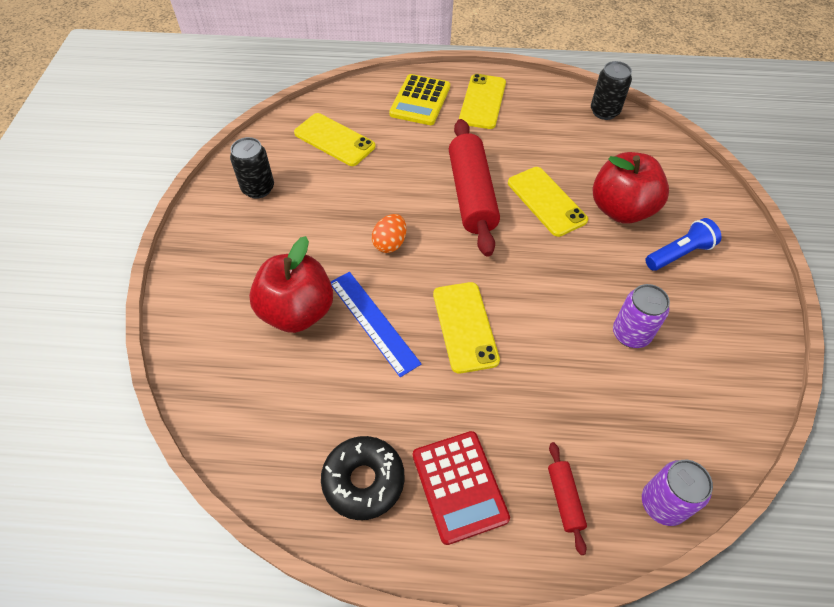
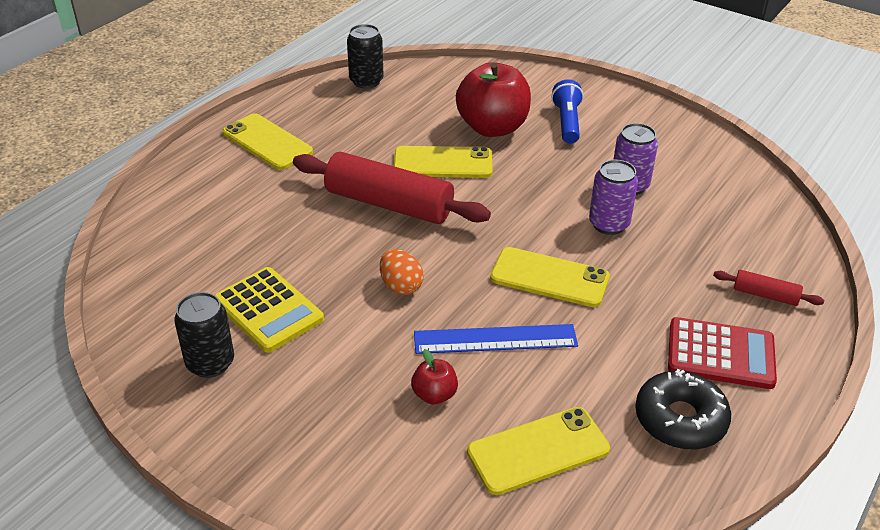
camera: 60 degrees left, 15 degrees down
(297, 311) = (434, 395): red apple -> red apple, size x0.45
(334, 140) = (200, 269): yellow phone -> yellow phone (538, 450)
(420, 100) = (214, 181): yellow calculator -> yellow calculator (268, 310)
(662, 504) = (795, 244): purple can -> purple can (609, 224)

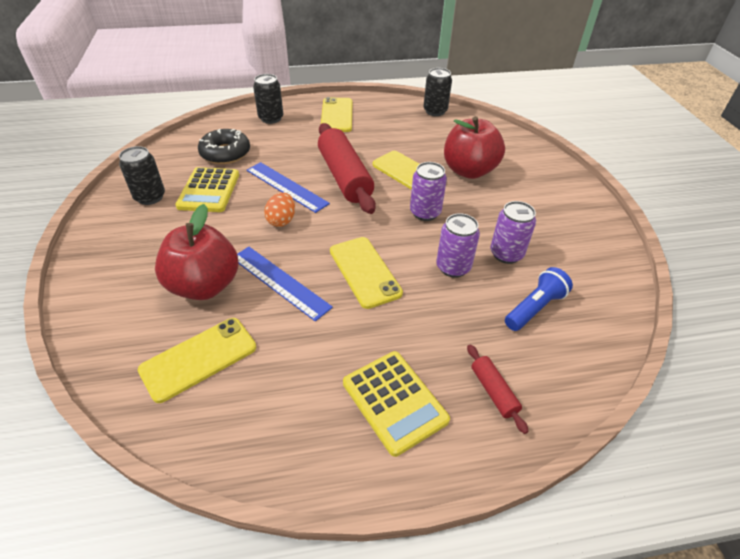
camera: 45 degrees right, 5 degrees up
(193, 189) = (271, 118): none -> black can
(346, 251) = (286, 186): none -> blue ruler
(434, 395) = (205, 285): red apple -> red apple, size x2.20
(516, 192) = (425, 213): none -> purple can
(538, 450) = (199, 358): yellow phone -> yellow phone turned 60 degrees counterclockwise
(567, 122) = (524, 193): blue flashlight -> blue flashlight (535, 308)
(680, 419) = (300, 416): black donut -> black donut (225, 153)
(720, 354) = (394, 401): red calculator -> yellow calculator

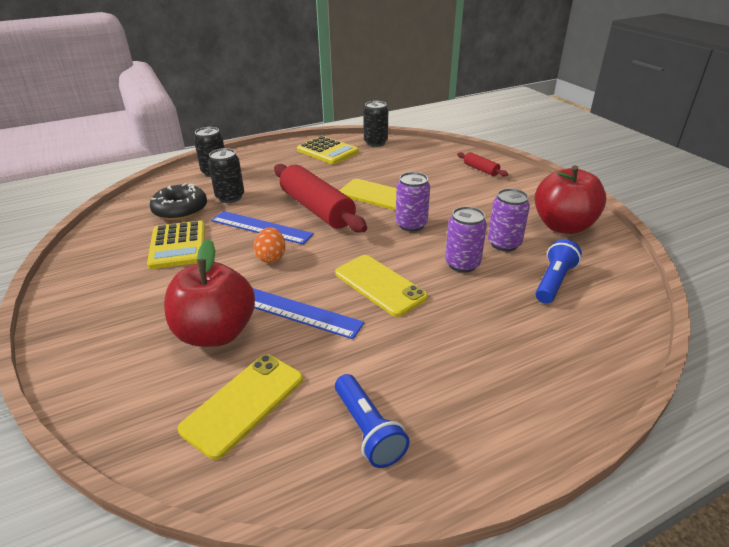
camera: 15 degrees left, 10 degrees down
(150, 197) = (112, 263): black can -> black can (230, 197)
(287, 413) = (368, 430): none -> blue flashlight
(337, 115) = (282, 159): yellow phone -> none
(394, 401) = (470, 391): yellow calculator -> yellow calculator (327, 151)
(469, 171) = (433, 184): red apple -> red apple (563, 226)
(493, 391) = (557, 359): red rolling pin -> red rolling pin (481, 169)

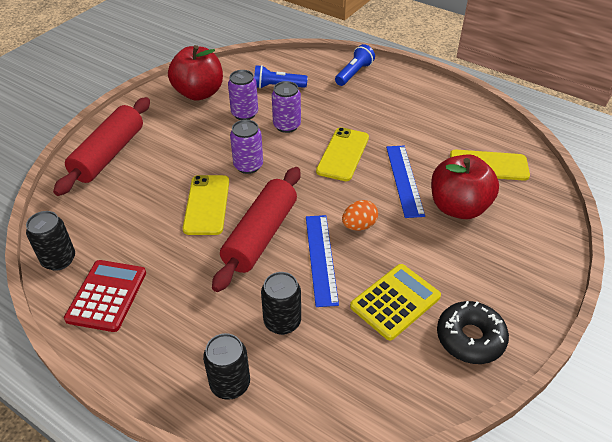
camera: 120 degrees left, 10 degrees up
(180, 210) = (338, 350): black donut -> black donut (470, 338)
(327, 151) = (107, 296): yellow calculator -> red calculator
(368, 430) = (456, 119): blue flashlight -> blue flashlight (354, 73)
(481, 169) = (109, 154): red rolling pin -> red rolling pin, size x2.21

